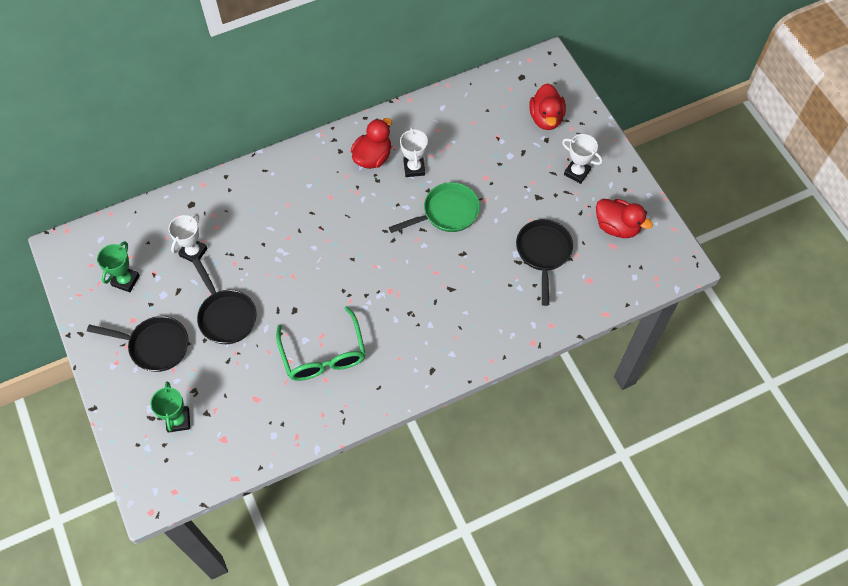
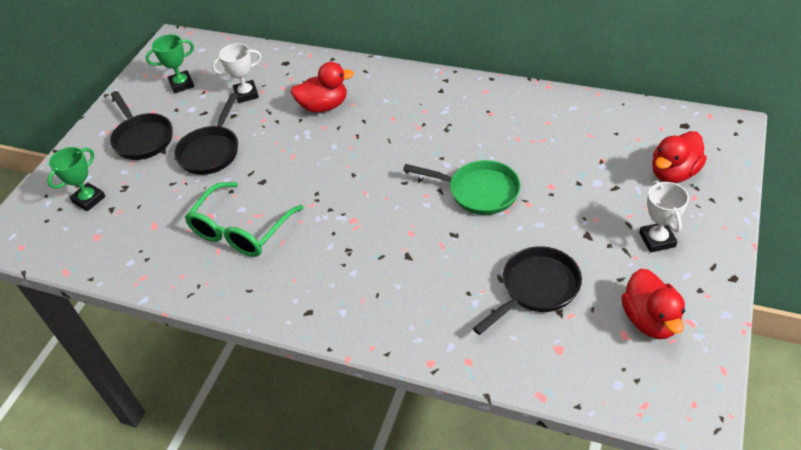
camera: 50 degrees right, 15 degrees down
(372, 157) = (463, 110): red duck -> red duck (324, 106)
(414, 168) = (490, 139): white trophy -> none

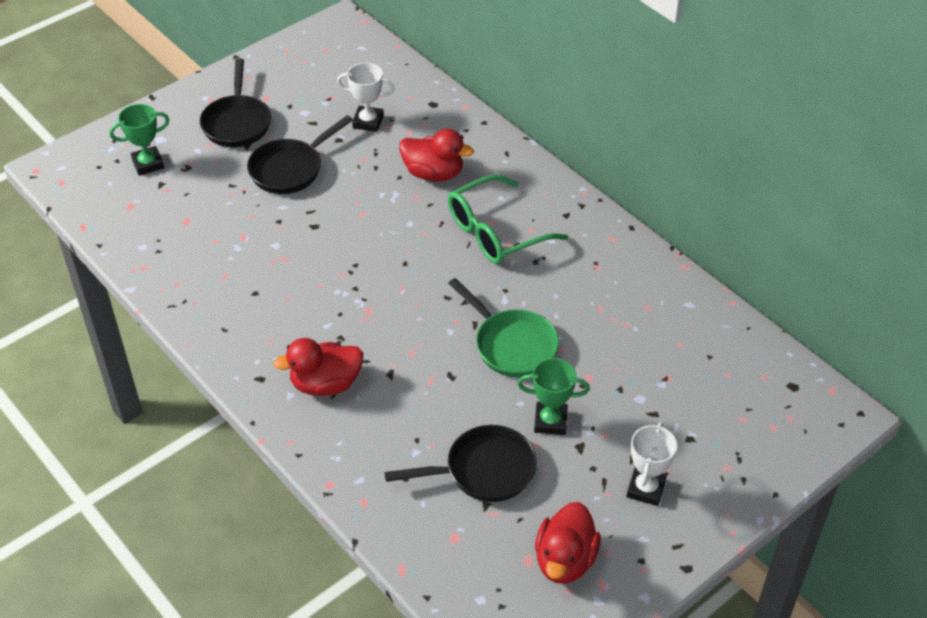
camera: 25 degrees right, 0 degrees up
(181, 84) = (314, 79): green trophy -> green trophy (550, 421)
(241, 230) = (258, 266): green glasses -> green glasses (495, 232)
(673, 173) = (730, 431): red duck -> red duck (325, 384)

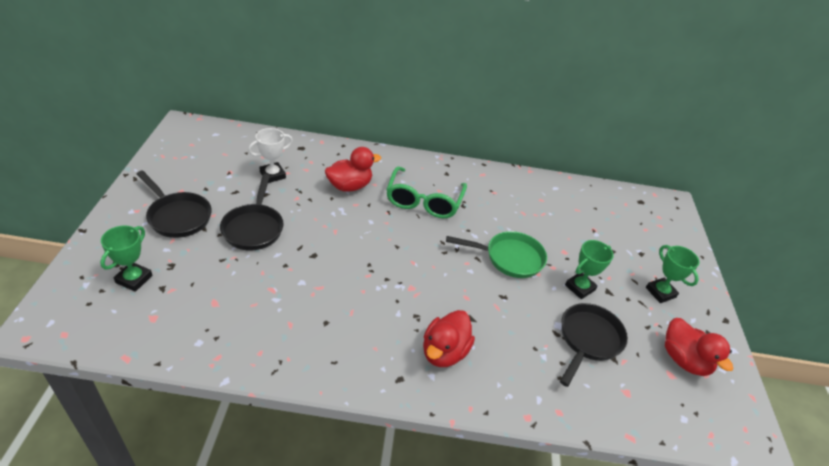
camera: 50 degrees left, 5 degrees down
(646, 489) = (660, 292): white trophy -> green trophy

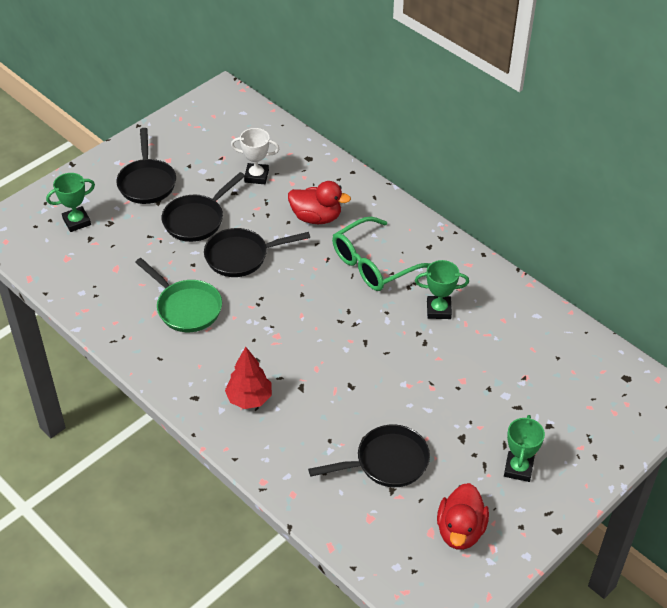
camera: 45 degrees right, 5 degrees up
(321, 240) = (241, 256): none -> black pan
(444, 352) = (249, 399): red duck -> red tree
(509, 258) = (397, 357): green pan -> green pan (186, 307)
(579, 287) = (436, 418): green trophy -> green trophy (438, 310)

